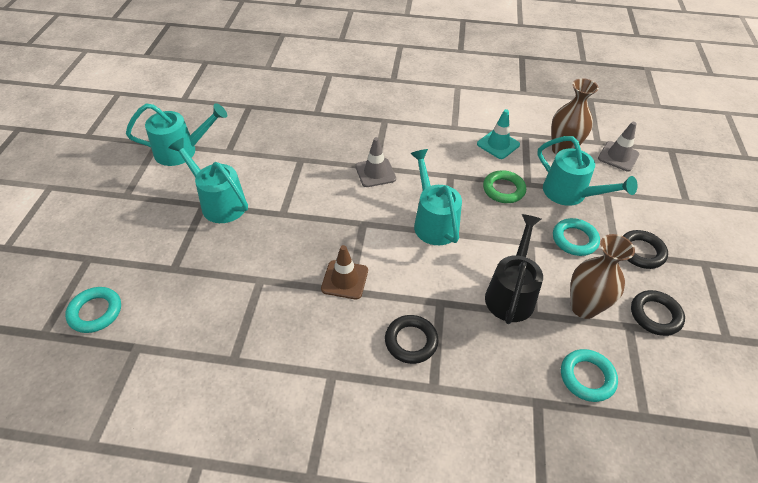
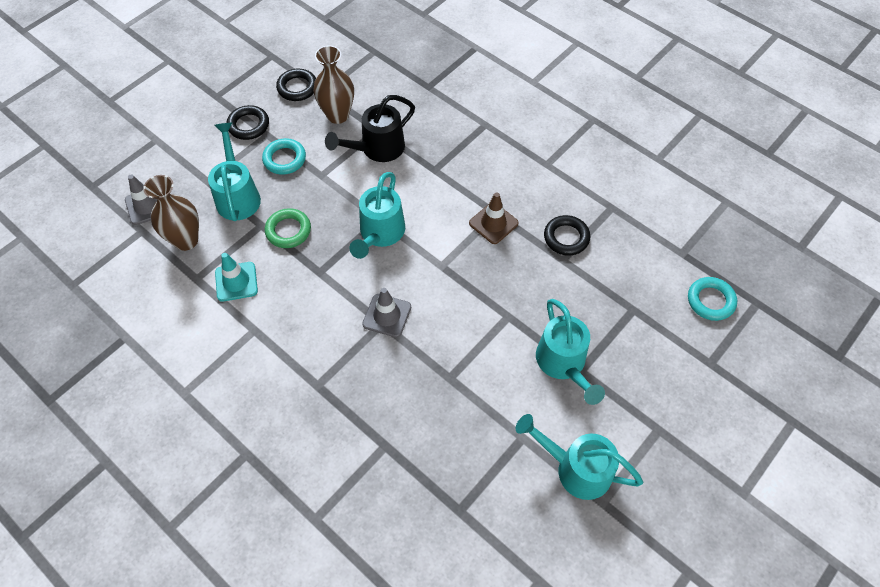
camera: 145 degrees left, 10 degrees up
(411, 341) = (477, 156): black ring -> black ring (566, 238)
(587, 377) = (384, 82): turquoise ring -> none

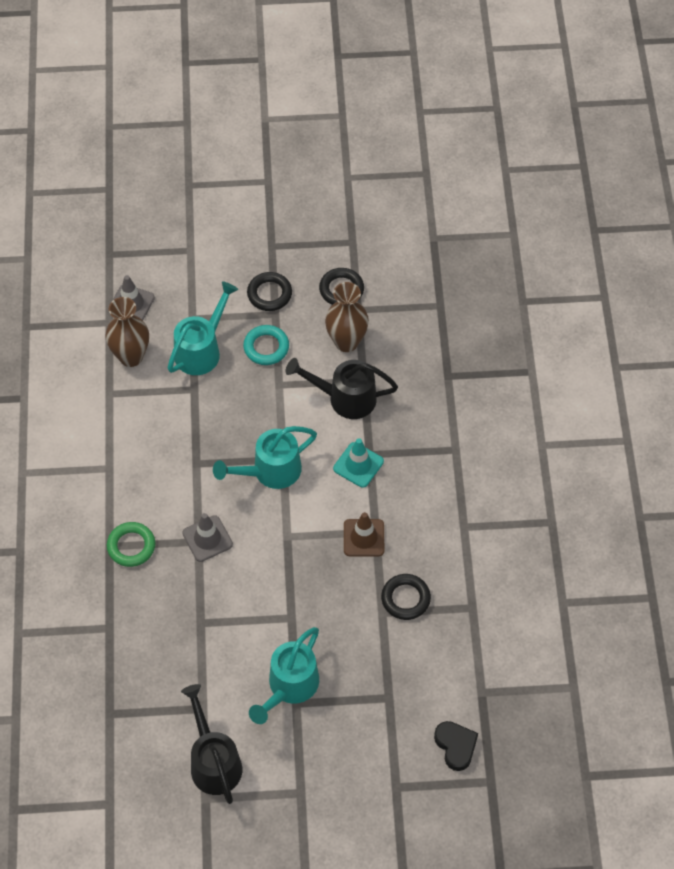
camera: 45 degrees right, 0 degrees up
(236, 281) = (133, 420): turquoise traffic cone -> turquoise traffic cone (358, 465)
(288, 231) = (208, 411): green ring -> green ring (131, 546)
(576, 468) = (213, 761): turquoise watering can -> black watering can
(710, 301) = (456, 746): turquoise ring -> black heart

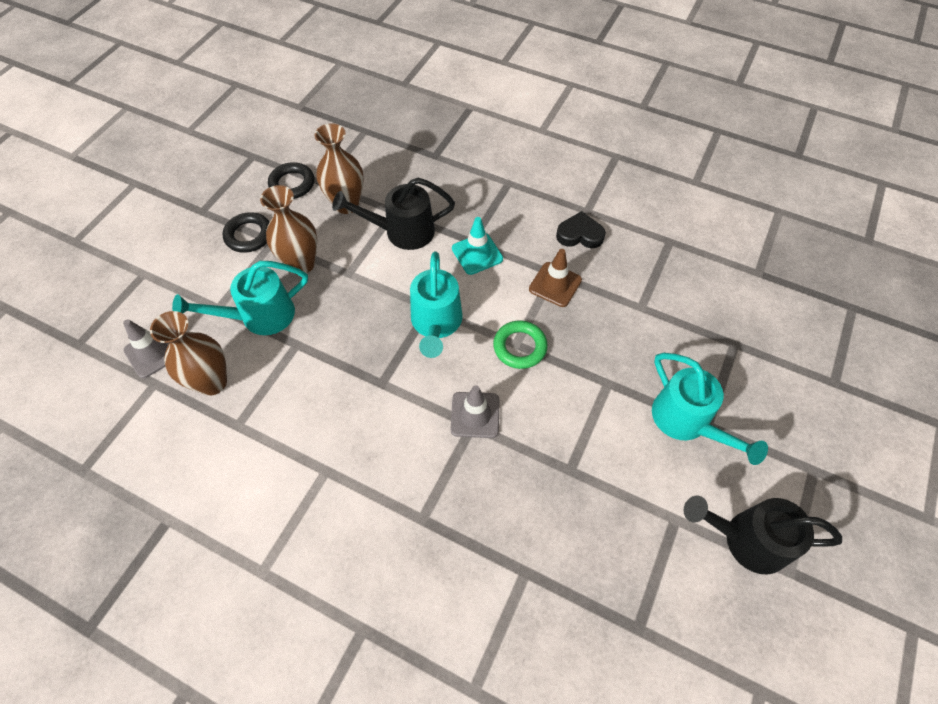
camera: 60 degrees left, 0 degrees up
(131, 546) = (437, 495): green ring -> green ring (519, 347)
(202, 350) = (259, 316): turquoise watering can -> turquoise watering can turned 90 degrees counterclockwise
(266, 347) = (301, 264): turquoise ring -> brown vase
(345, 398) = (402, 232): black watering can -> black watering can turned 45 degrees clockwise
(405, 599) = (636, 283): black ring -> none
(456, 746) = (807, 316): black heart -> black heart (579, 235)

